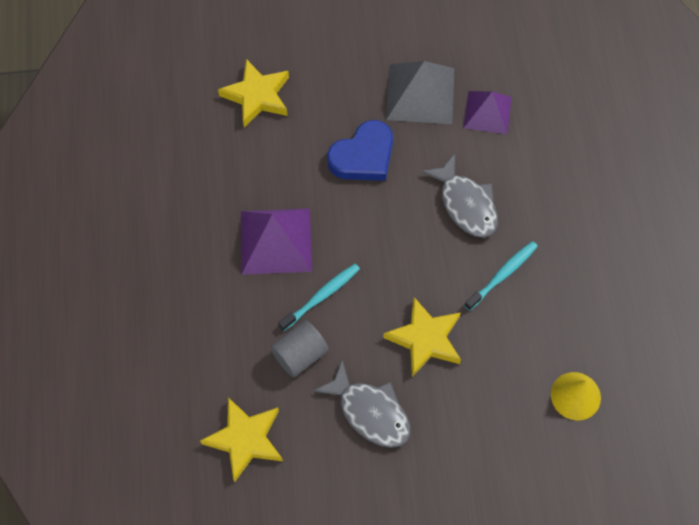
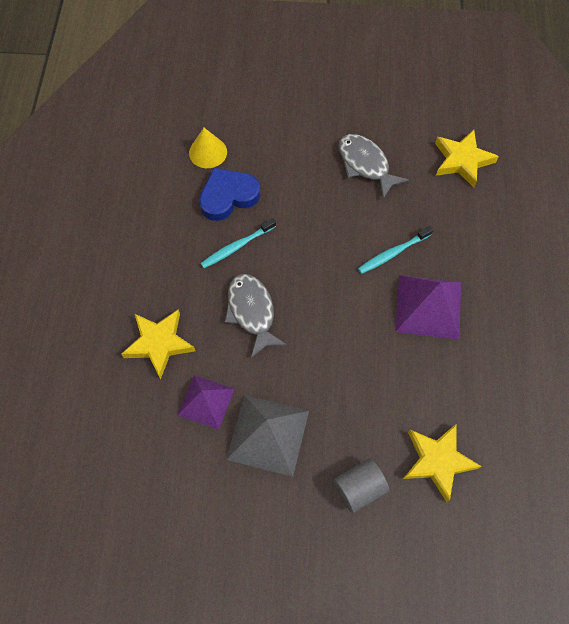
camera: 170 degrees left, 0 degrees up
(300, 354) = (415, 211): grey cylinder -> grey cylinder (359, 488)
(363, 156) = (337, 375): blue heart -> blue heart (228, 196)
(425, 339) = (312, 208): yellow star -> yellow star (159, 343)

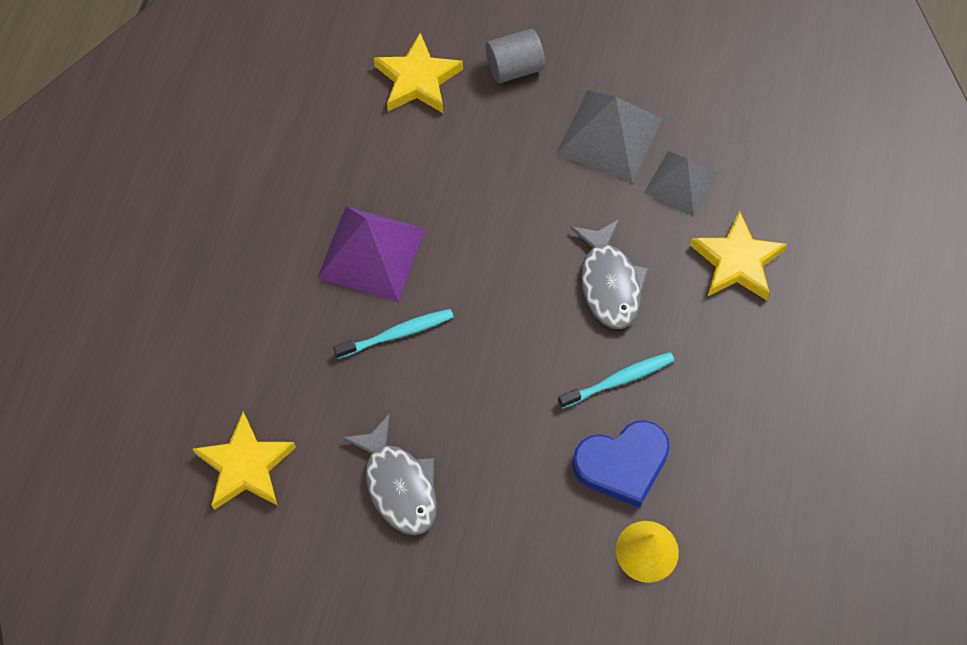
camera: 170 degrees left, 0 degrees up
(206, 402) = (680, 183): purple pyramid -> grey pyramid

